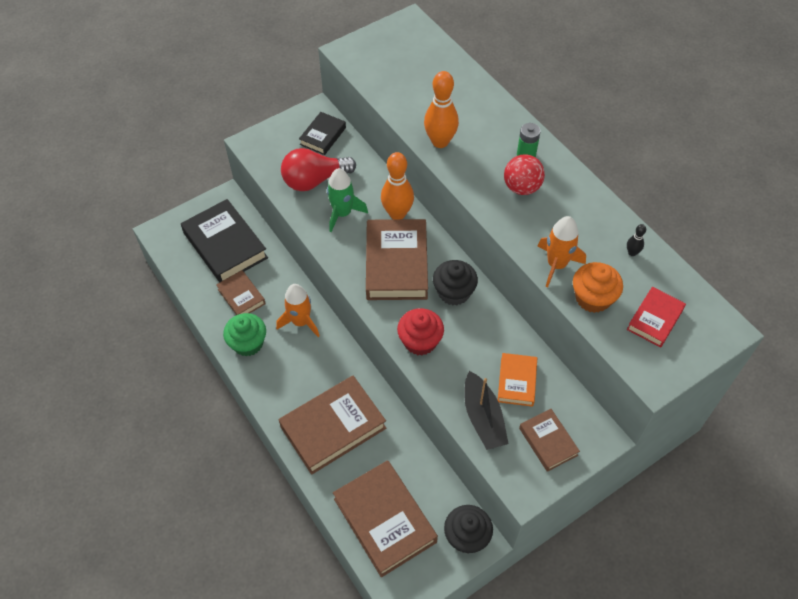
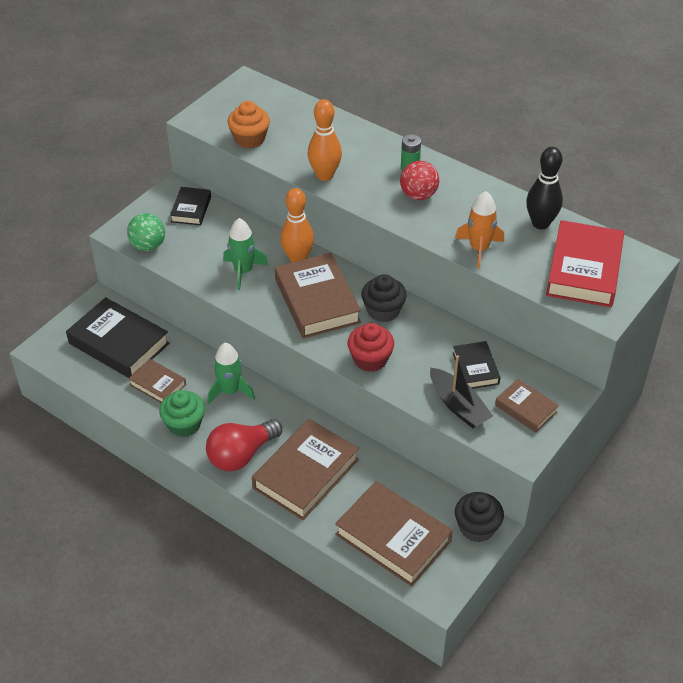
camera: 20 degrees left, 10 degrees down
(269, 164) = (148, 246): none -> green ball
(301, 322) = (230, 391): orange rocket -> green rocket
(314, 180) = (201, 249): red light bulb -> red light bulb (241, 455)
(517, 381) = (475, 368): orange book -> black book
(593, 298) = (523, 267): orange cupcake -> orange cupcake (250, 139)
(632, 253) = (540, 223): black bowling pin -> black bowling pin, size x2.22
(655, 319) = (584, 270): red book -> red book, size x1.84

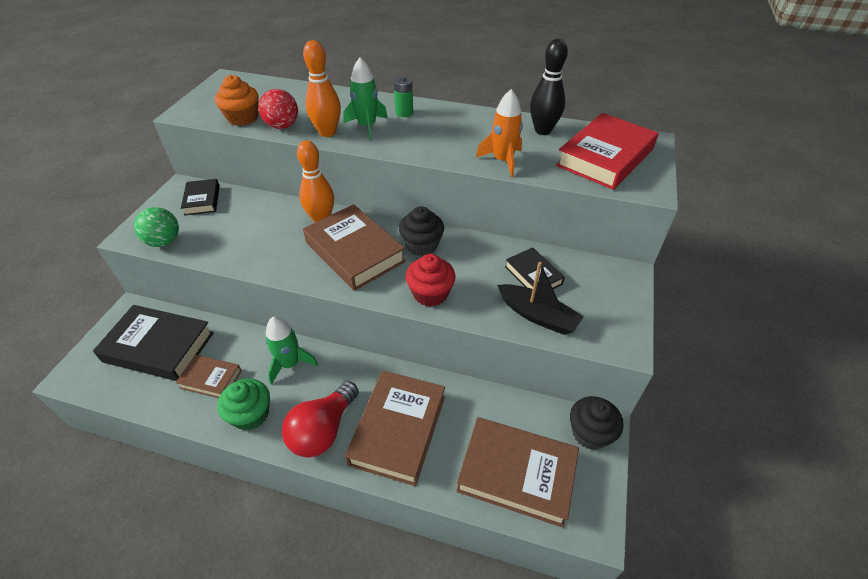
camera: 20 degrees left, 0 degrees up
(243, 271) = (271, 242): green rocket -> green rocket (367, 126)
(418, 195) = (423, 131): red ball -> red ball (282, 126)
(526, 408) = (600, 300): brown book -> none
(584, 270) = (605, 157): red book -> red book turned 45 degrees clockwise

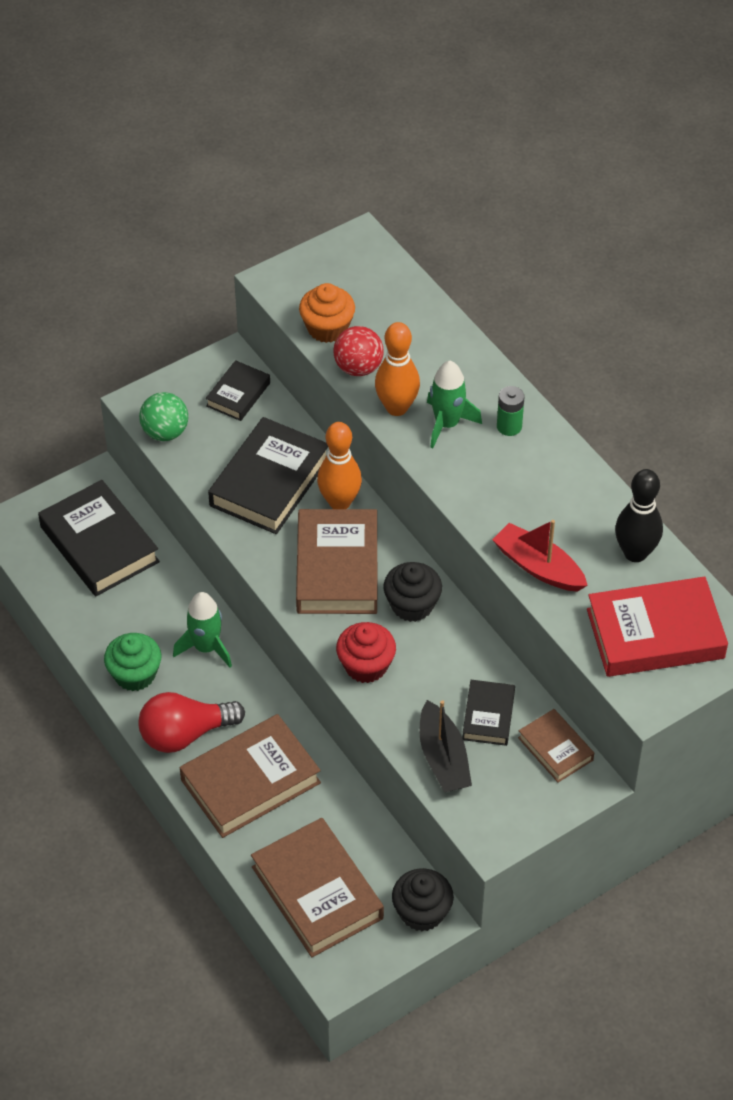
camera: 40 degrees right, 5 degrees up
(211, 379) = (124, 613): brown book -> brown book (555, 749)
(265, 232) = (269, 482): none -> black book
(502, 161) = (538, 567): orange rocket -> red boat

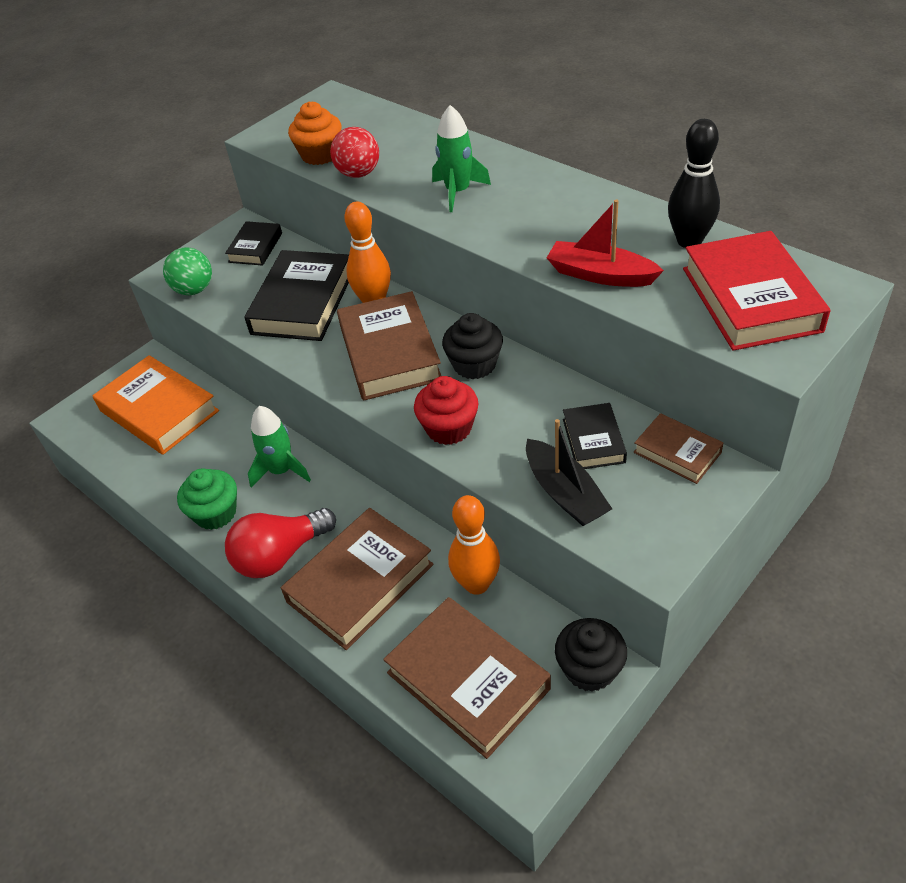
camera: 10 degrees left, 5 degrees down
(99, 544) = (159, 411): black book -> orange book
(397, 407) = (405, 192): orange bowling pin -> orange bowling pin (476, 584)
(509, 426) = (517, 180): green battery -> none
(655, 634) = (750, 299): red book -> red book turned 75 degrees counterclockwise

